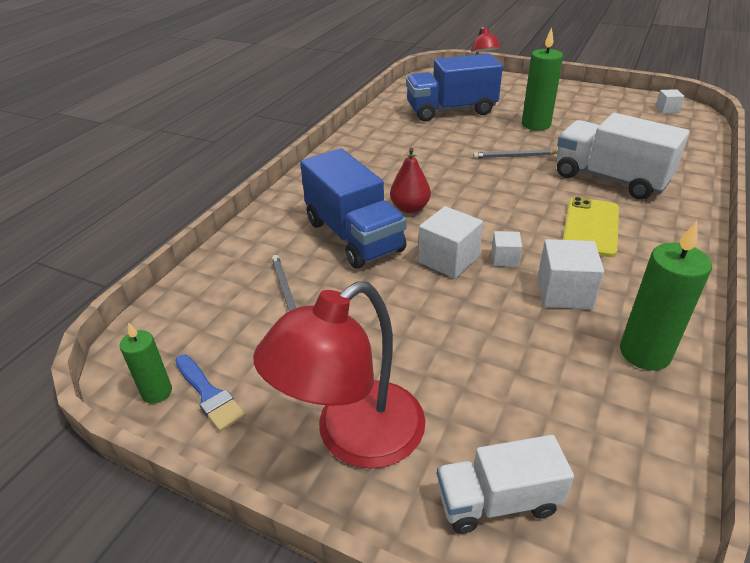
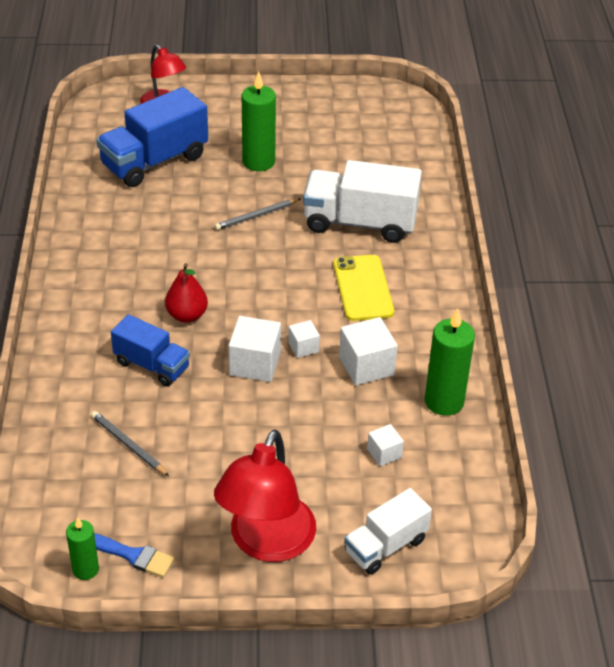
camera: 30 degrees left, 5 degrees up
(353, 236) = (152, 365): blue truck -> blue truck, size x0.60
(667, 109) = (383, 104): white cube -> white cube (384, 453)

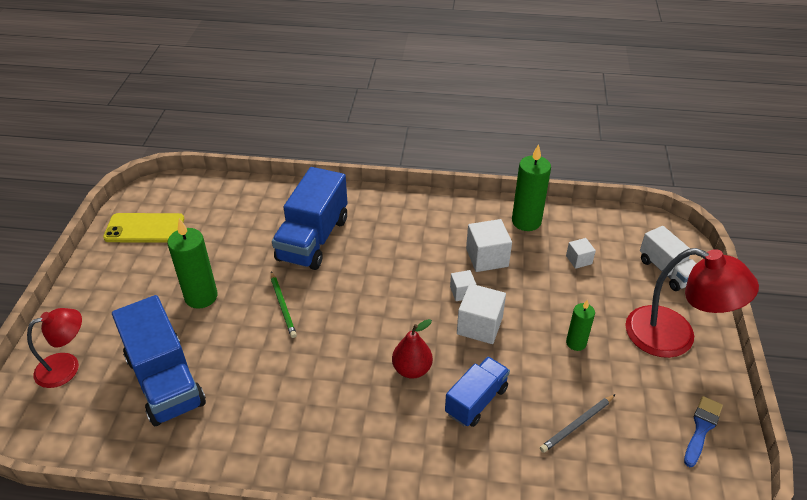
camera: 80 degrees left, 0 degrees up
(85, 569) = (723, 463): green candle -> green candle (576, 343)
(256, 216) = (283, 306): grey pencil -> green pencil
(360, 223) = (313, 239): white truck -> blue truck
(363, 288) = (396, 248): yellow phone -> yellow phone (144, 228)

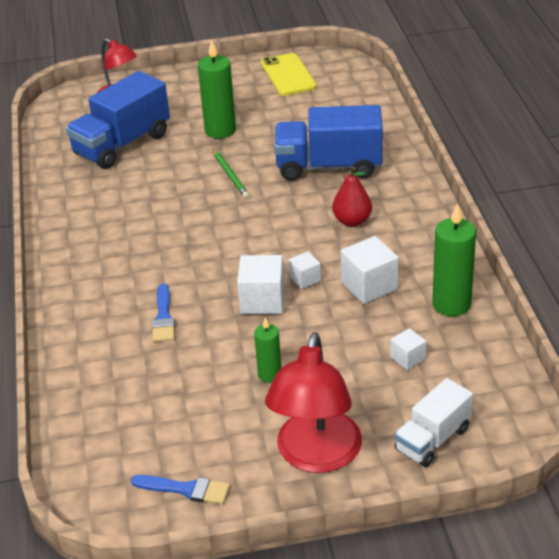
camera: 75 degrees right, 5 degrees down
(283, 306) = (230, 175): green pencil -> green pencil turned 75 degrees counterclockwise
(412, 369) = (186, 269): red pear -> red pear (352, 221)
(476, 401) = (163, 317): blue truck -> blue brush
(577, 424) = (158, 391): grey pencil -> none

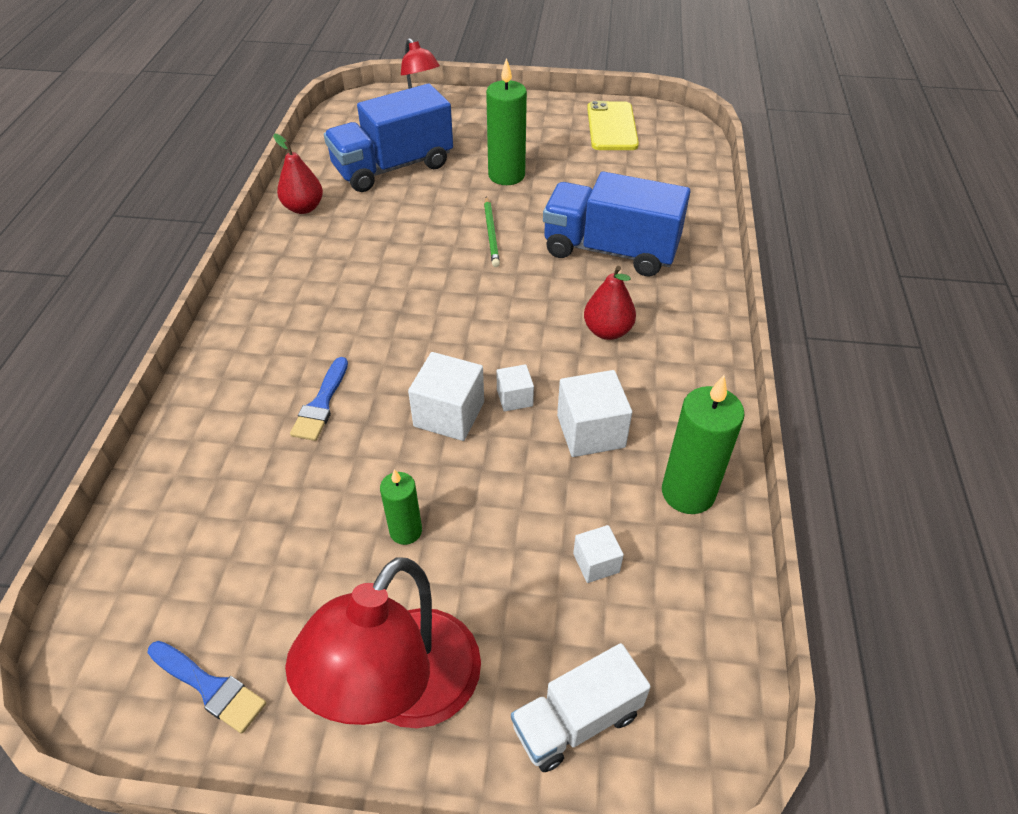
camera: 15 degrees right, 10 degrees up
(65, 191) = (304, 208): none -> red pear

